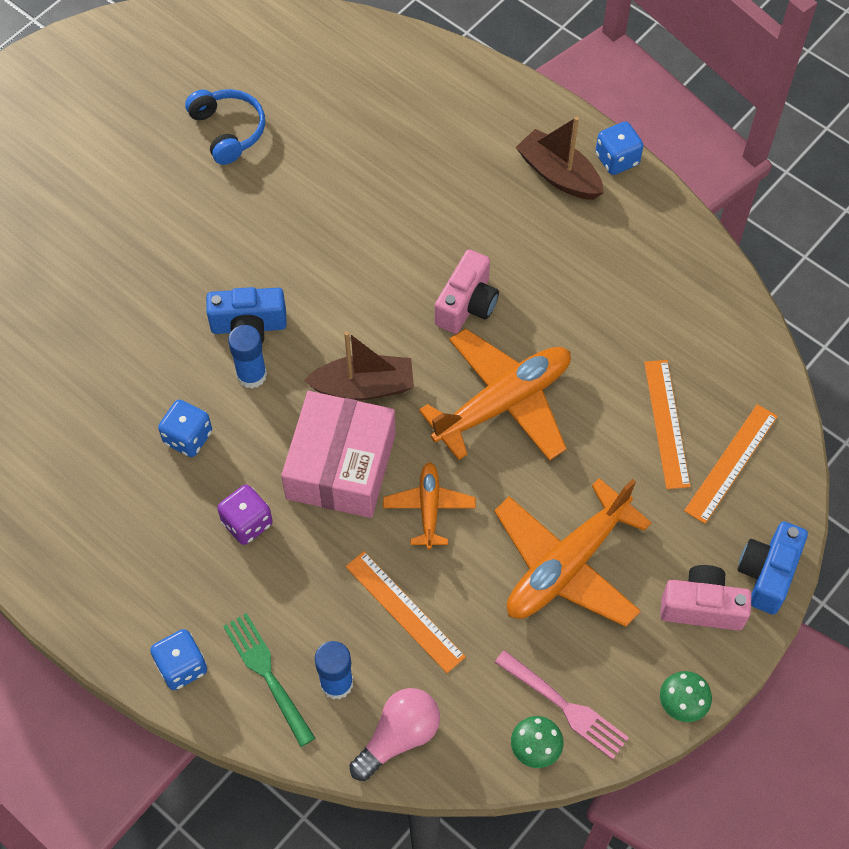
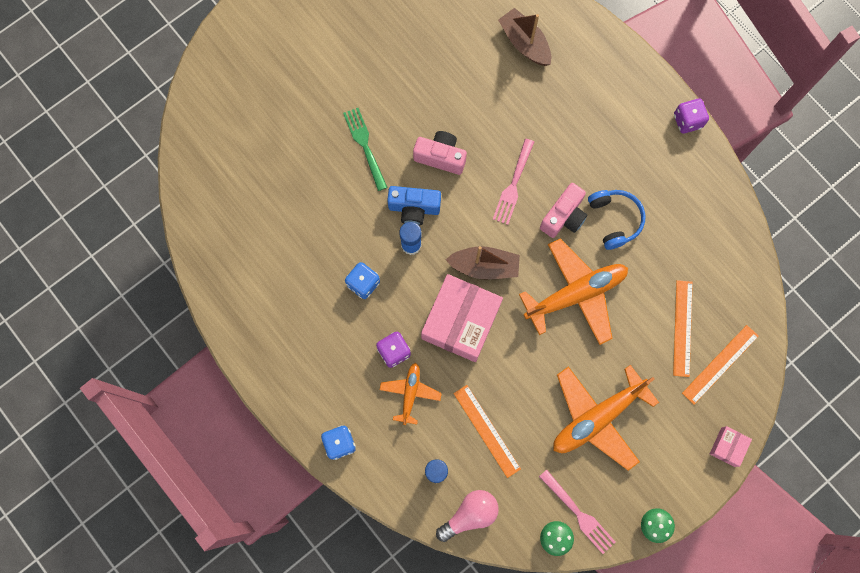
camera: 10 degrees right, 15 degrees up
(228, 131) = (420, 53): blue headphones -> blue headphones (615, 219)
(268, 675) = (393, 458): green fork -> green fork (365, 146)
(387, 274) = (513, 184): none -> pink fork
(429, 508) = (514, 361): orange plane -> orange plane (410, 393)
(559, 175) = (644, 126): brown boat -> brown boat (524, 43)
(617, 159) = (687, 121): blue dice -> purple dice
(702, 607) = (680, 462): pink camera -> pink camera (440, 157)
(767, 574) = (727, 447): blue camera -> pink box

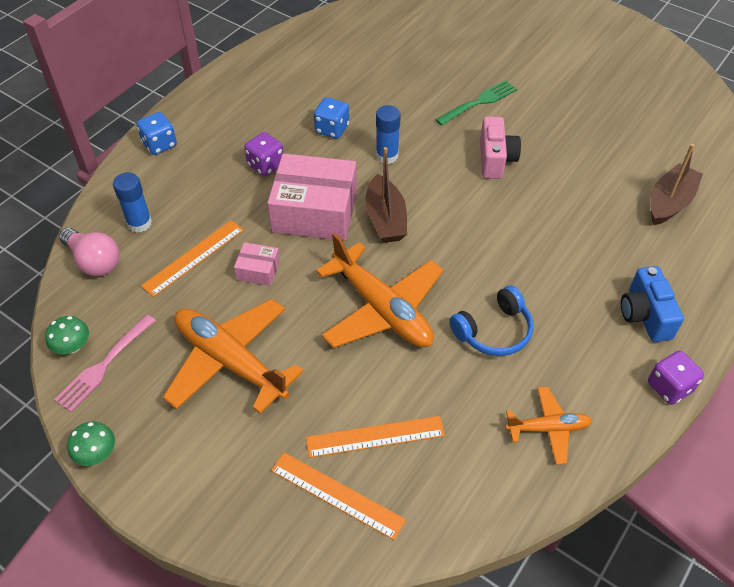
camera: 75 degrees right, 25 degrees down
(410, 393) = (223, 186): orange plane -> orange plane (548, 428)
(414, 208) = (428, 150): blue camera -> blue camera (645, 315)
(513, 184) = (493, 225): pink fork -> none
(563, 217) = (475, 279): pink camera -> none
(727, 447) = (218, 528): pink box -> pink box (258, 270)

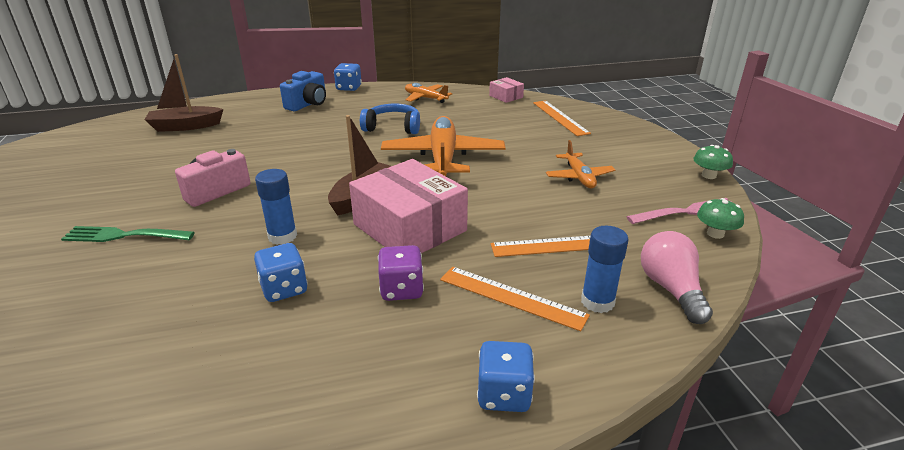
camera: 140 degrees left, 20 degrees down
(230, 361) = (579, 177): orange plane -> orange plane, size x0.54
(258, 270) = (507, 212): pink box -> pink box (506, 96)
(375, 437) = (517, 123): orange ruler -> orange ruler (512, 297)
(669, 387) = (349, 88): purple dice -> blue dice

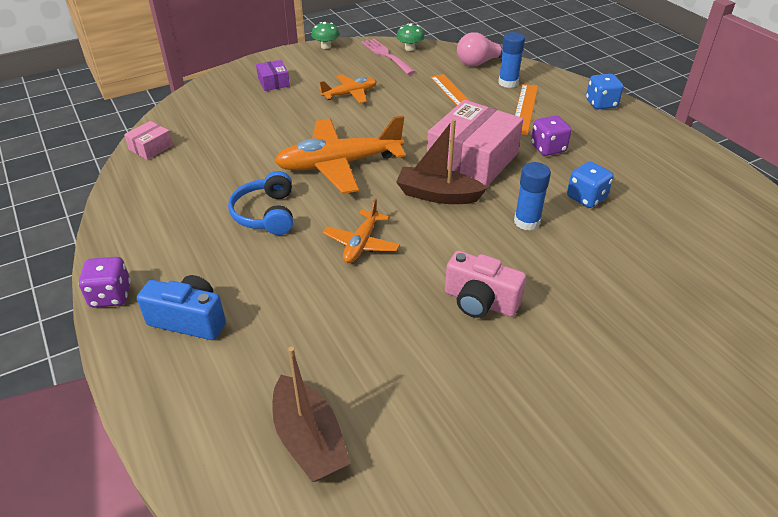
camera: 105 degrees left, 10 degrees up
(125, 235) = (595, 329): green fork -> none
(349, 88) = (111, 296): blue dice -> purple dice
(425, 98) = (159, 208): orange plane -> orange plane (361, 244)
(560, 117) = (216, 109): orange ruler -> none
(611, 142) = (273, 82): none -> purple box

